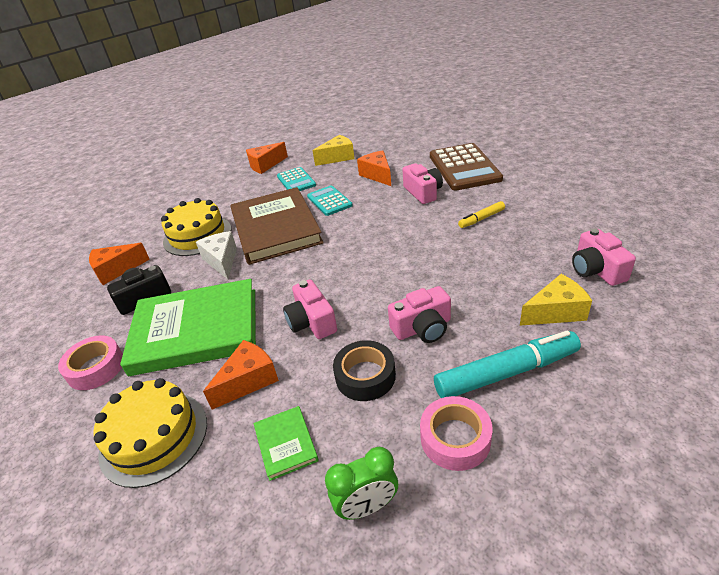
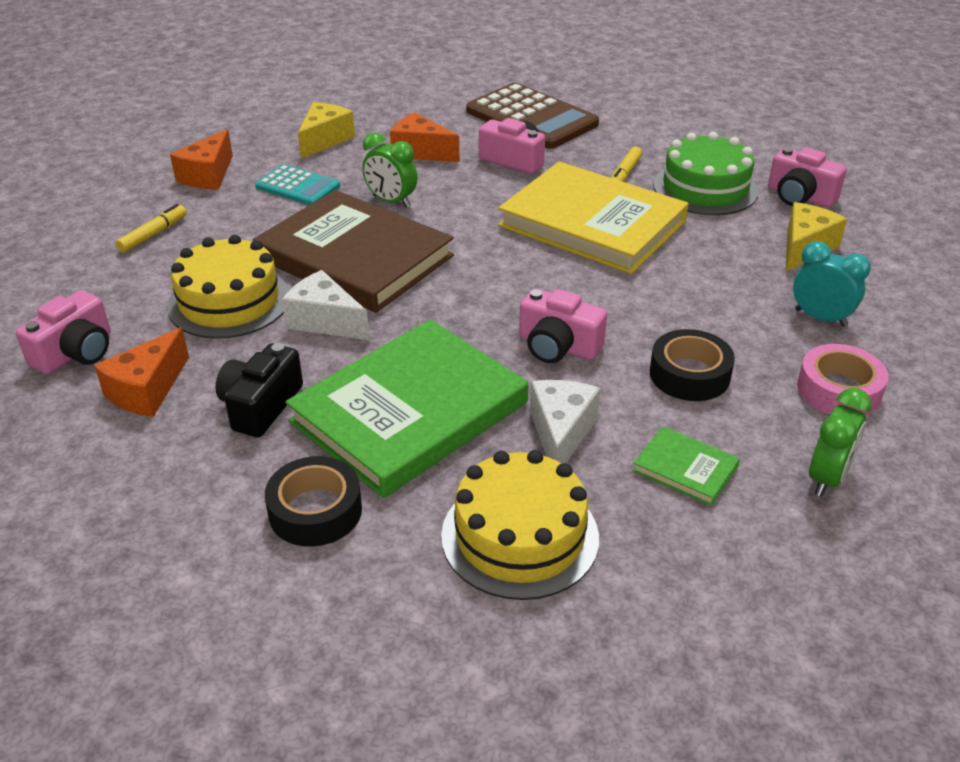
camera: 40 degrees left, 0 degrees up
(96, 368) = (315, 511): pink tape -> black tape
(210, 190) = (153, 234): none -> yellow marker
(248, 381) = (560, 433): orange cheese -> white cheese
(329, 201) = (391, 201): turquoise calculator -> green clock
(422, 328) = (693, 307): pink camera -> pink camera (76, 352)
(423, 247) = (592, 223): none -> yellow book
(506, 373) = (820, 318): turquoise marker -> turquoise clock
(528, 243) = (705, 188): none -> green cake

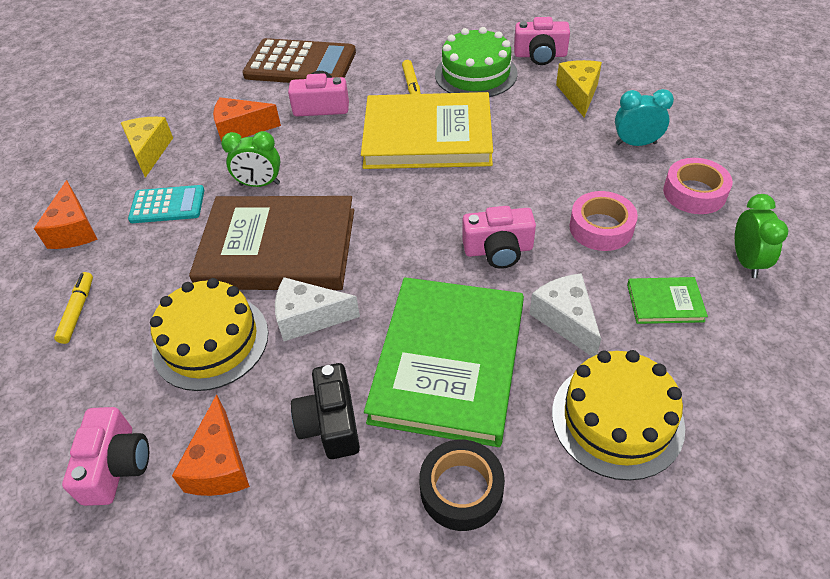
camera: 30 degrees left, 10 degrees up
(689, 374) = (601, 228): black tape -> pink tape

